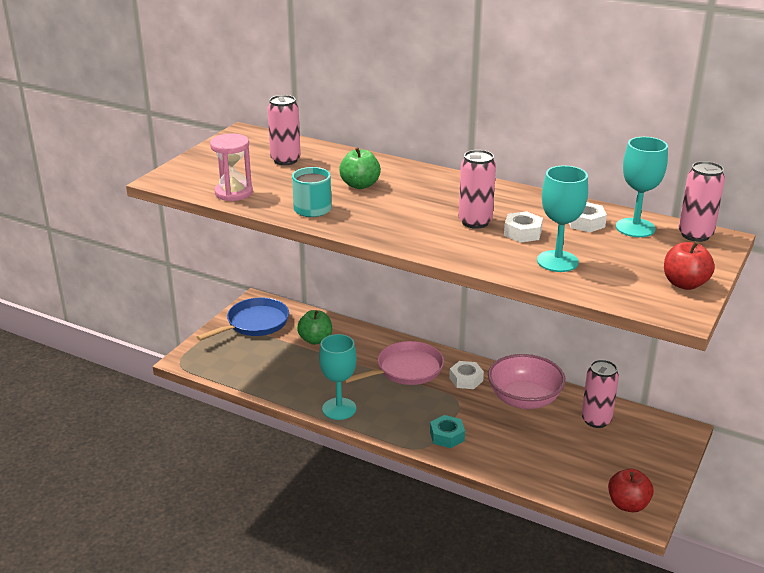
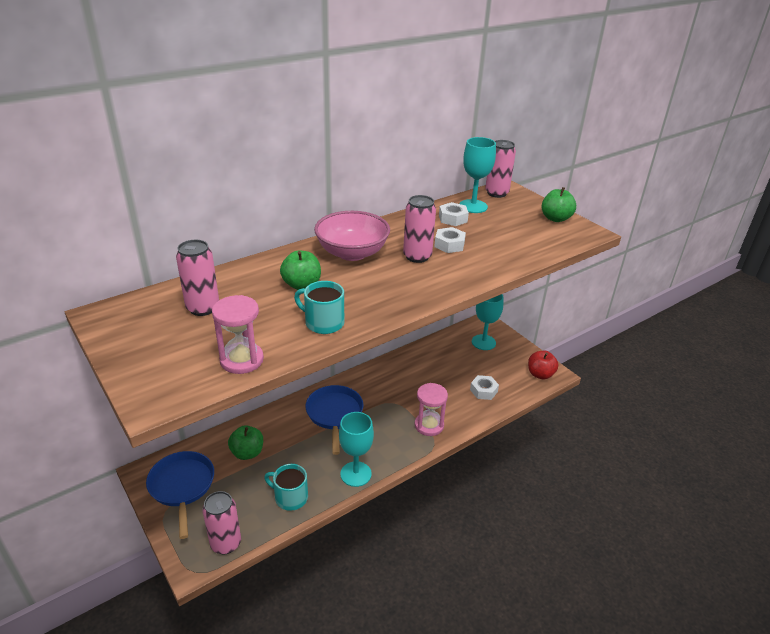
camera: 65 degrees left, 5 degrees up
(283, 381) = (290, 497): none -> turquoise mug
(406, 370) = (334, 414): pink pan -> blue pan
(447, 436) = (429, 425): turquoise nut -> pink hourglass
(466, 379) = (370, 388): white nut -> white nut (483, 391)
(524, 399) = (413, 370): pink bowl -> pink bowl (352, 253)
(557, 261) = (500, 247): turquoise goblet -> turquoise goblet (483, 342)
(596, 420) = (455, 350): pink can -> pink can (226, 543)
(684, 284) = (555, 218): red apple -> green apple

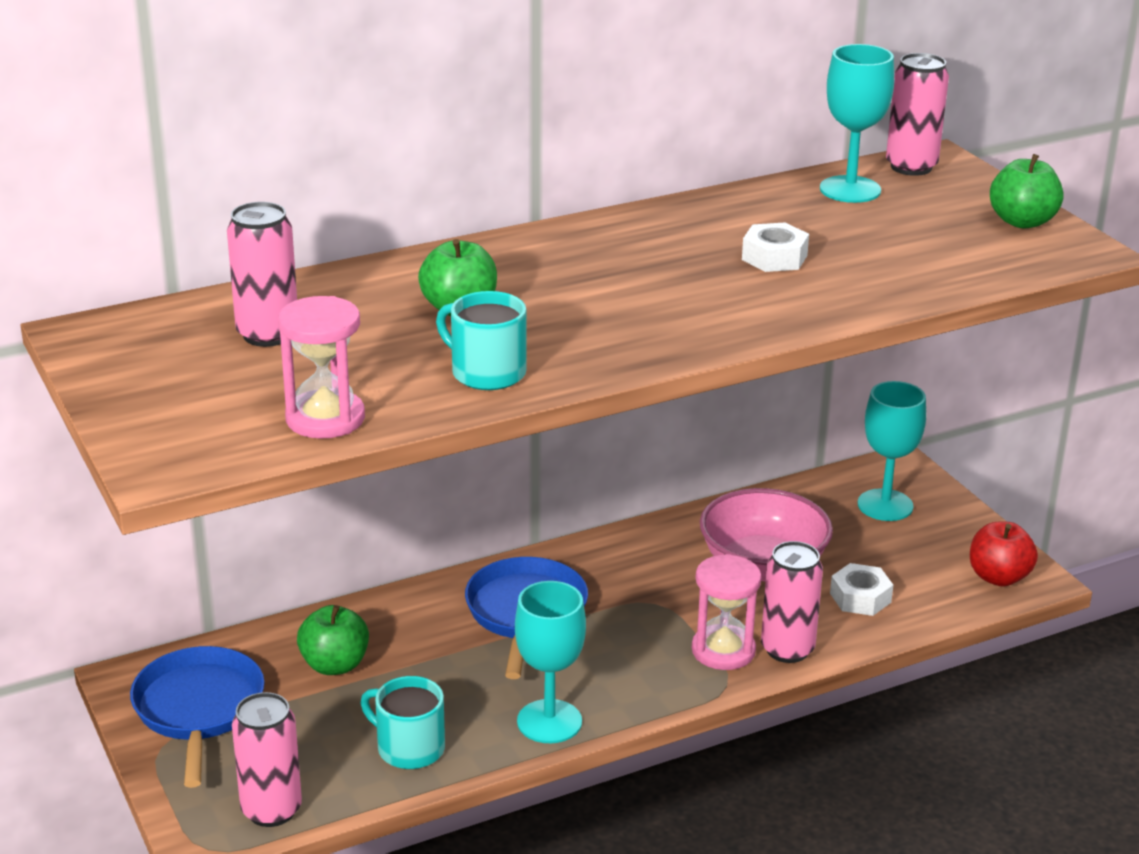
camera: 10 degrees right, 5 degrees down
(352, 253) = (571, 261): pink bowl -> pink bowl (762, 566)
(417, 256) = (701, 274): pink can -> pink can (787, 649)
(453, 218) = (798, 210): white nut -> none

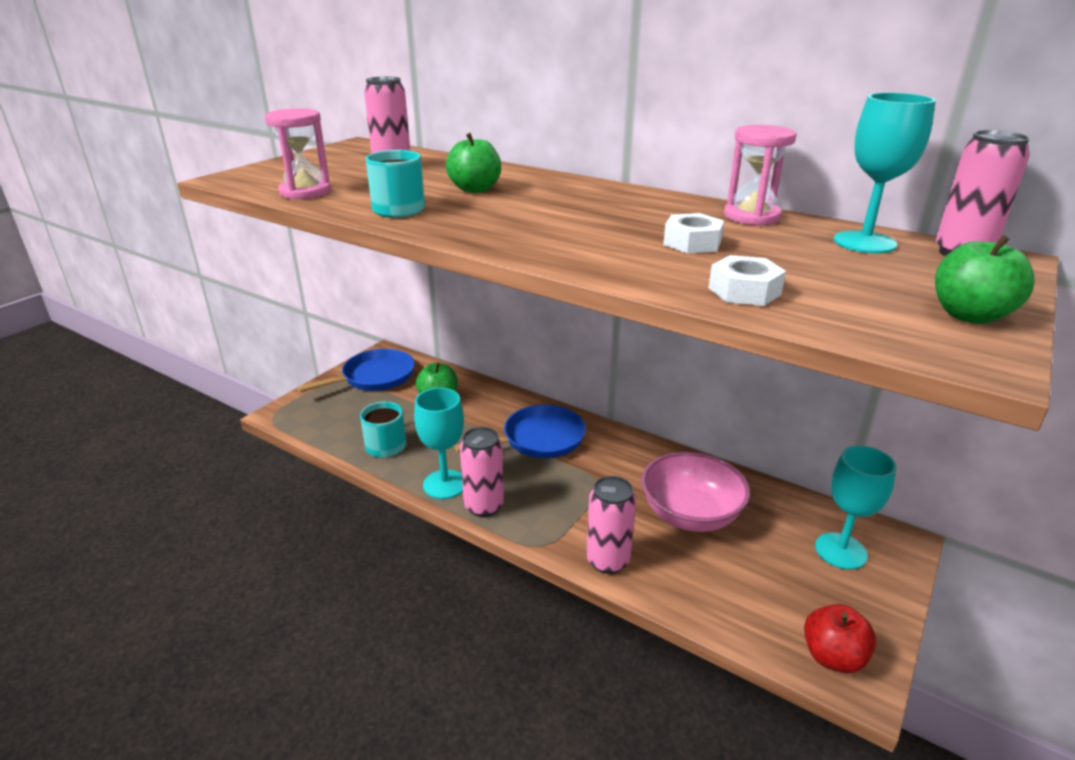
camera: 60 degrees right, 0 degrees up
(271, 810) = (310, 424): pink can -> pink can (484, 506)
(723, 651) = (577, 530): pink hourglass -> pink hourglass (752, 216)
(860, 598) = (708, 578): white nut -> white nut (744, 291)

